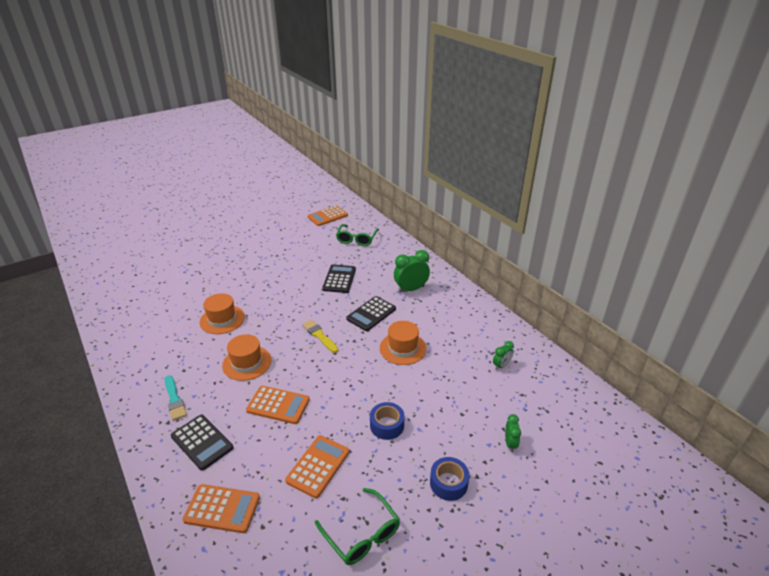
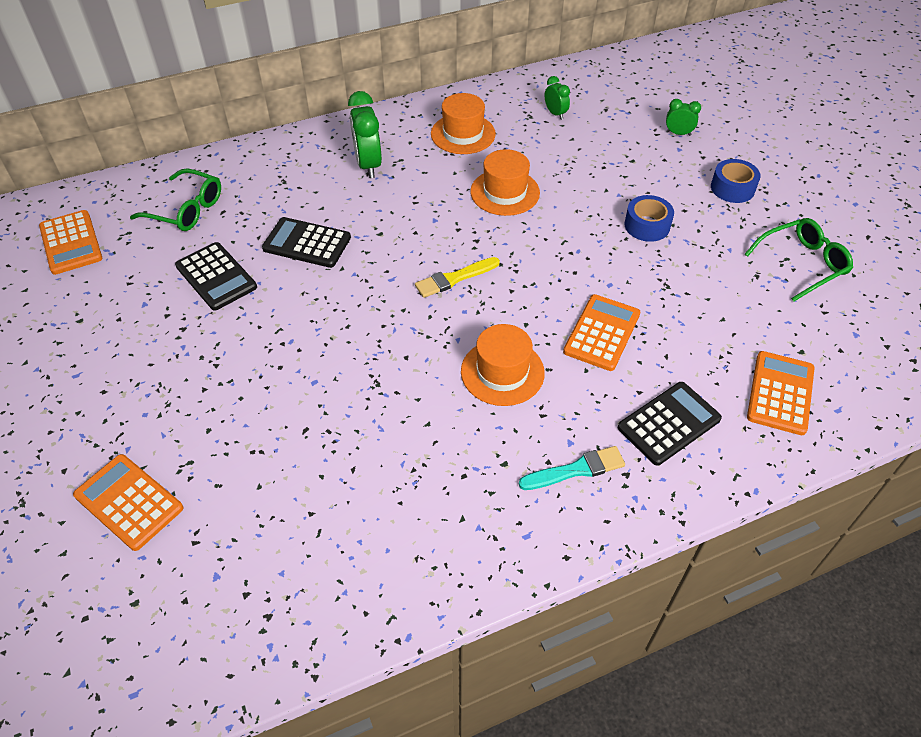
camera: 80 degrees left, 15 degrees up
(222, 319) = (373, 412): orange hat -> orange hat (463, 134)
(318, 466) = (711, 295): orange calculator -> orange calculator (129, 502)
(371, 314) = (417, 215): black calculator -> black calculator (216, 277)

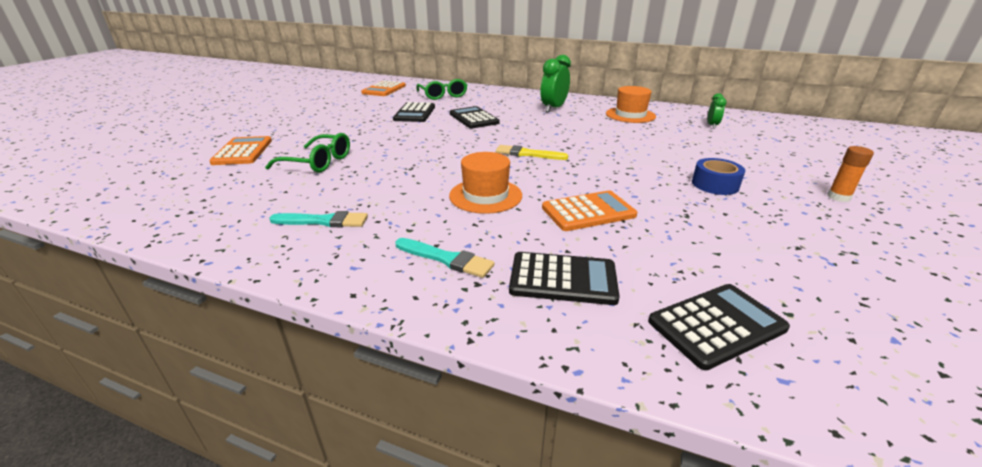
camera: 45 degrees right, 20 degrees down
(420, 515) = (324, 221): none -> turquoise brush
(505, 192) = (621, 139): orange hat -> none
(678, 133) = (815, 159): green clock -> none
(732, 188) = (838, 197): blue tape -> orange glue stick
(780, 393) = (716, 325): orange calculator -> black calculator
(802, 264) = (872, 263): green glasses -> green glasses (318, 162)

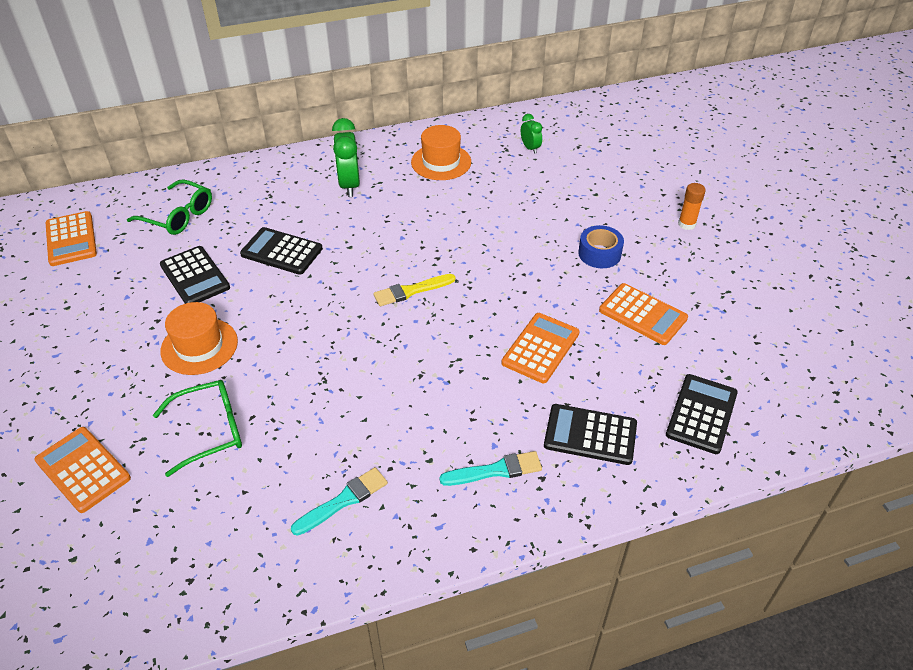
camera: 40 degrees left, 15 degrees up
(485, 195) = (441, 377): orange hat -> orange hat (199, 346)
(563, 279) = (590, 435): black calculator -> black calculator turned 135 degrees counterclockwise
(720, 230) = (642, 314): none -> orange calculator

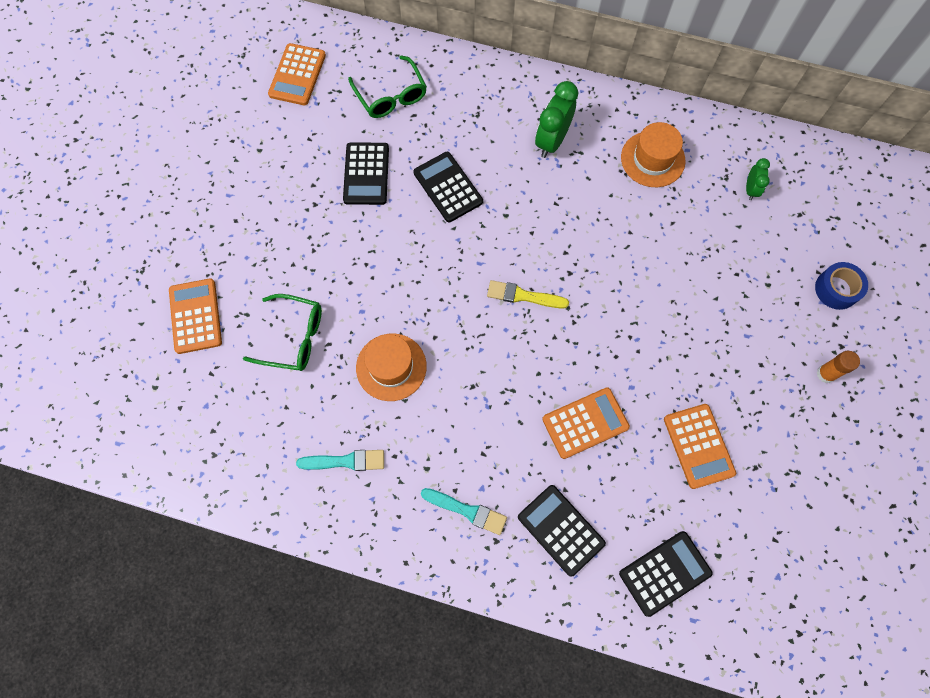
camera: 35 degrees right, 25 degrees up
(199, 346) = (330, 251): orange hat -> orange hat (391, 367)
(599, 254) = (714, 356): blue tape -> blue tape (836, 289)

